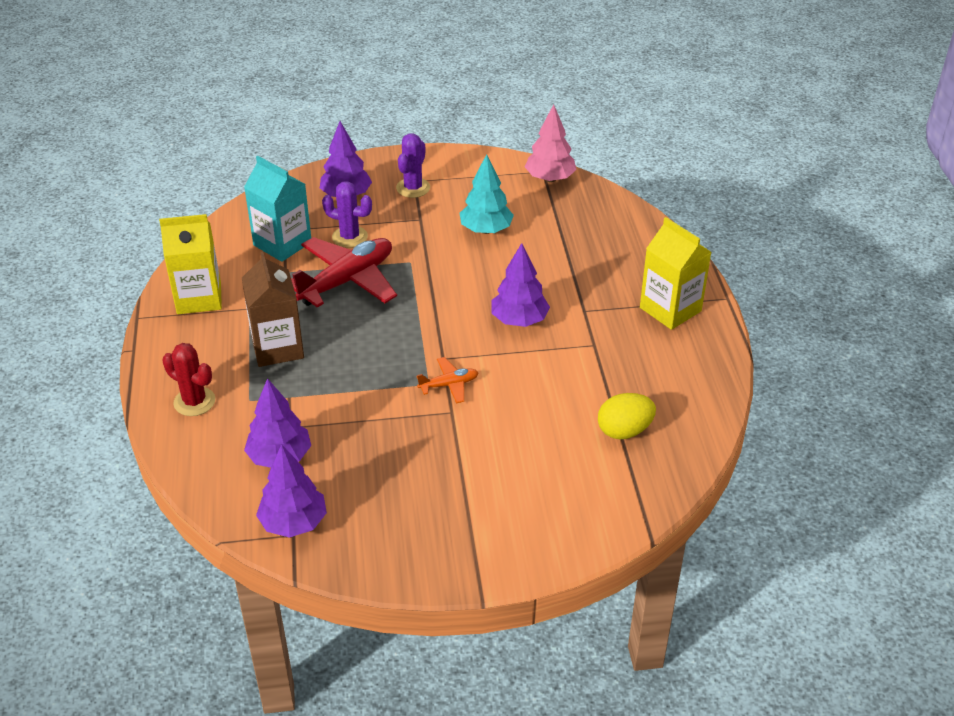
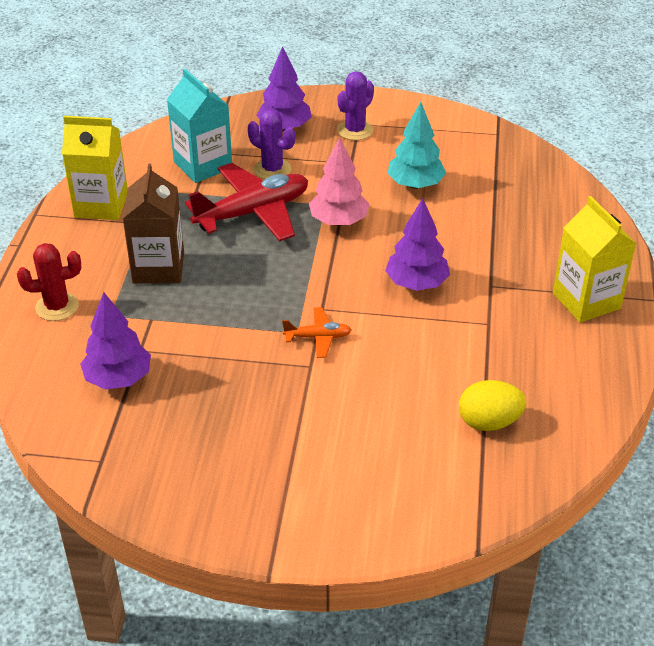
camera: 15 degrees right, 0 degrees up
(194, 402) = (57, 307): red cactus -> red cactus turned 60 degrees counterclockwise
(293, 523) = (106, 449): purple tree -> none
(550, 178) = (502, 142): pink tree -> pink tree (338, 221)

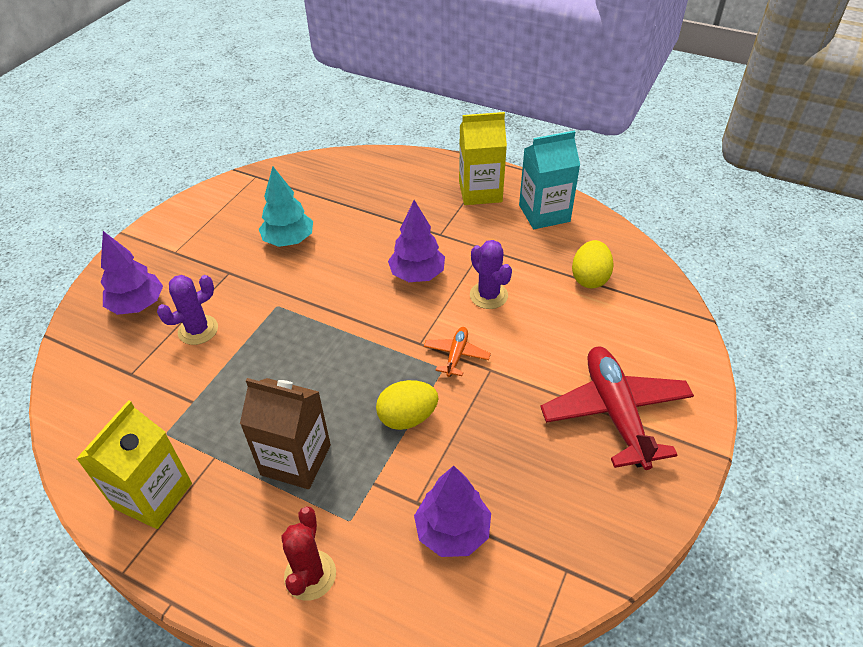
camera: 70 degrees left, 5 degrees up
(203, 165) = (149, 384): turquoise carton -> turquoise carton (544, 213)
(227, 322) = (407, 417): none -> yellow egg
(253, 212) = (255, 360): red plane -> red plane (615, 412)
(338, 221) = (307, 302): pink tree -> none
(355, 130) = (183, 257): purple cactus -> purple cactus (488, 295)

